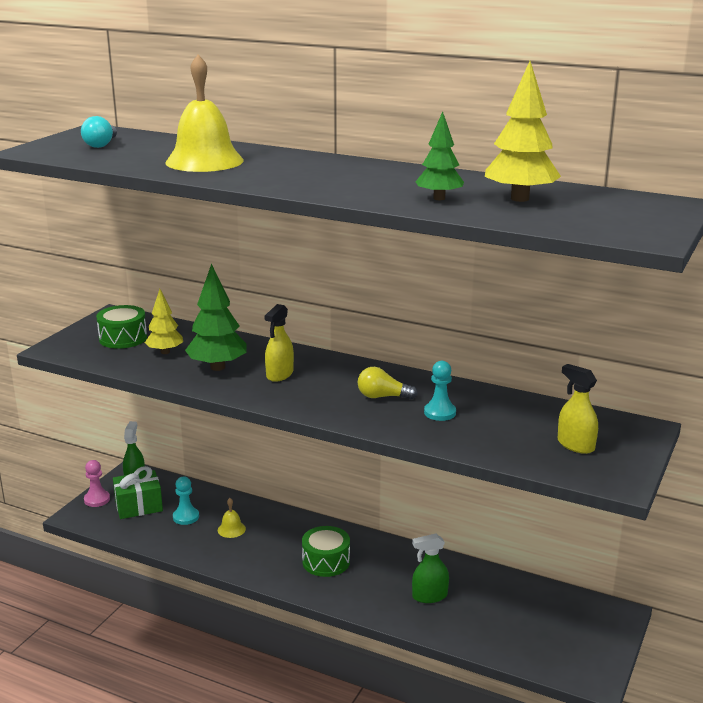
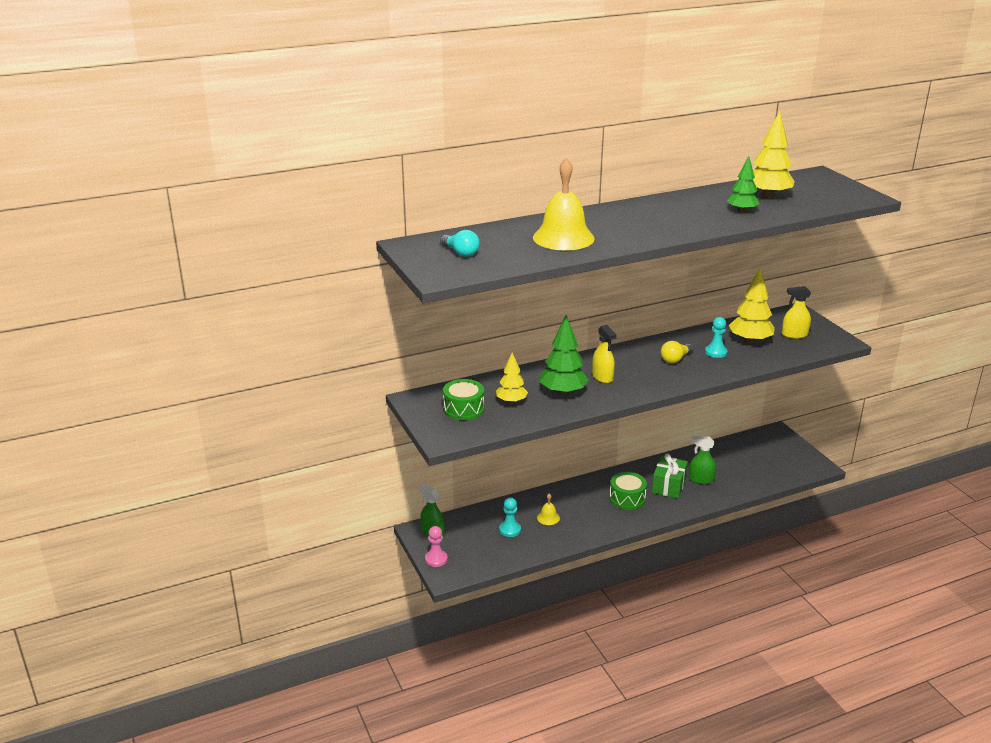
camera: 50 degrees left, 5 degrees up
(139, 506) = (470, 544): green gift -> green gift (669, 486)
(429, 596) = (701, 479): green spray bottle -> green spray bottle turned 75 degrees clockwise
(505, 423) = (750, 341): none -> yellow tree

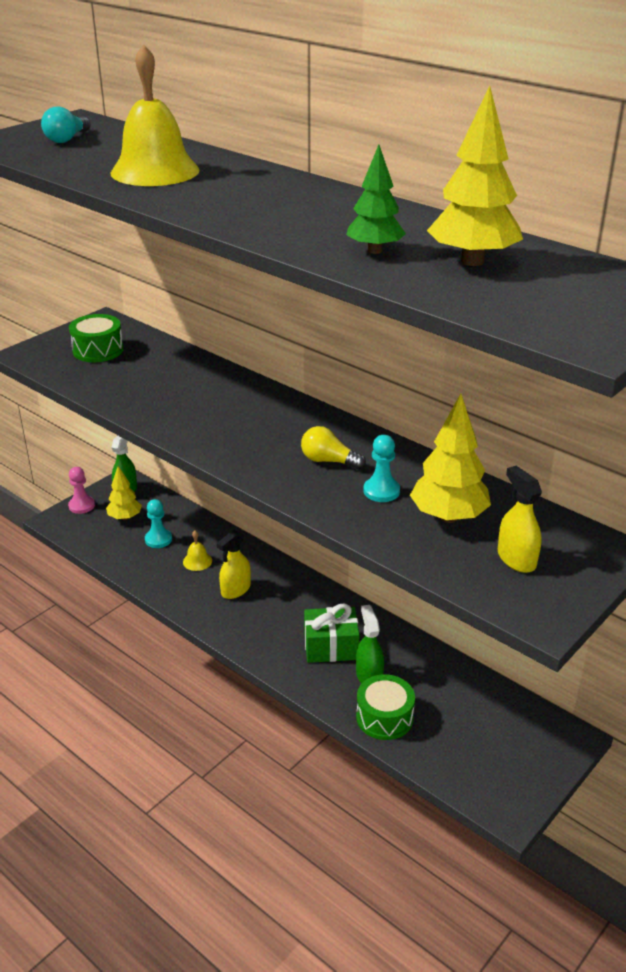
camera: 65 degrees right, 5 degrees up
(511, 401) = (131, 372): yellow tree -> yellow tree (125, 517)
(563, 392) = (174, 398): green tree -> none
(602, 377) = (233, 416): yellow spray bottle -> yellow spray bottle (235, 590)
(627, 498) = (277, 615): green drum -> green drum (384, 717)

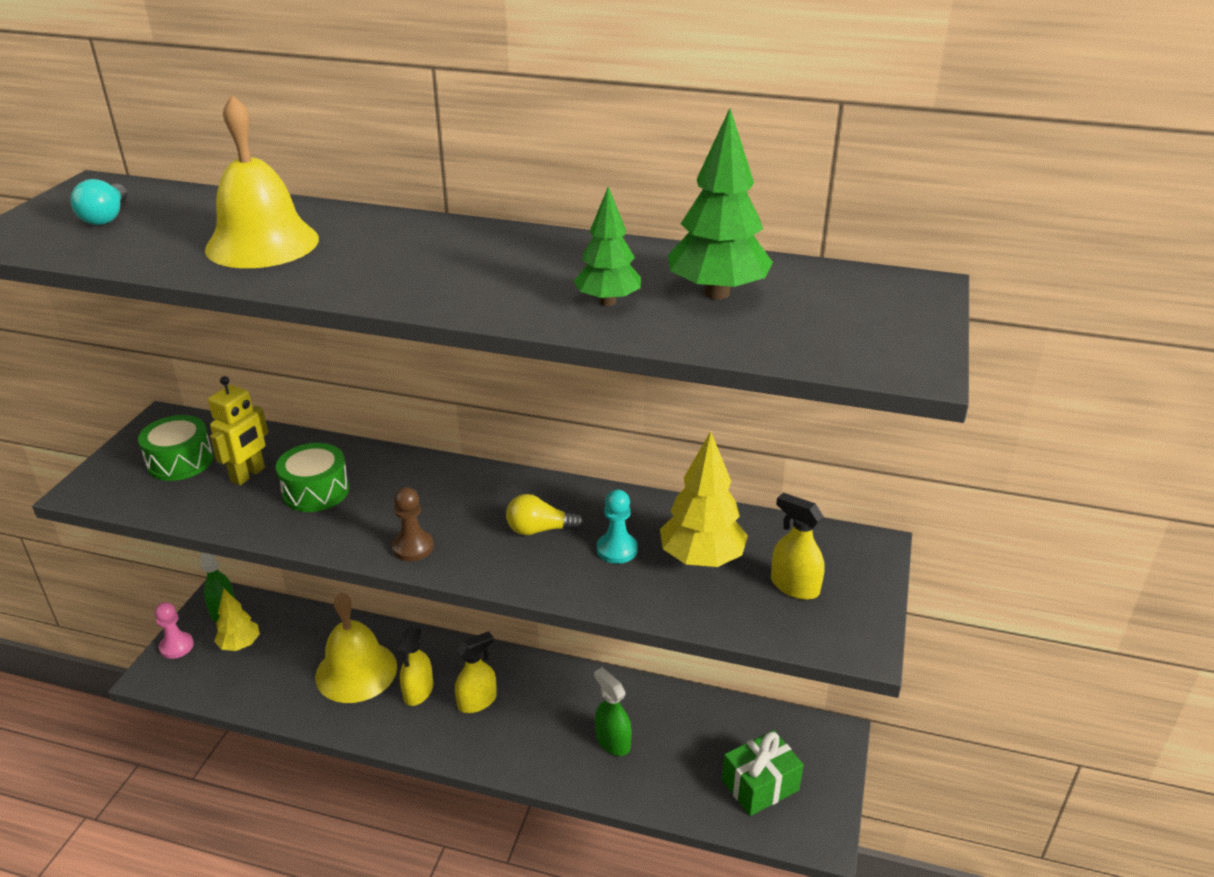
camera: 25 degrees left, 0 degrees up
(138, 370) = (248, 475): none -> yellow robot
(158, 539) = (295, 659): turquoise pawn -> none
(197, 561) = (356, 671): yellow bell -> yellow bell, size x2.30
(223, 447) = (413, 547): none -> brown pawn
(277, 611) = (477, 701): none -> yellow spray bottle
(331, 647) = (556, 723): green gift -> green gift (760, 785)
(384, 717) = (652, 783): green drum -> green drum (316, 491)
(472, 261) = (717, 293): yellow tree -> green tree

